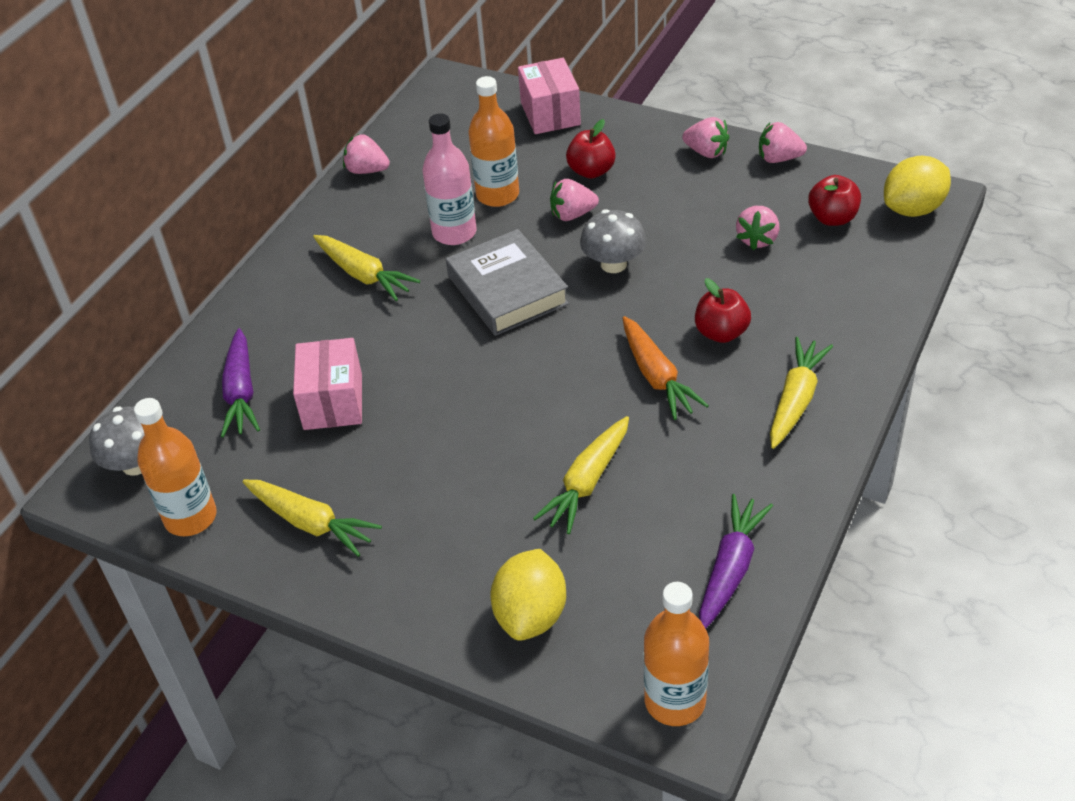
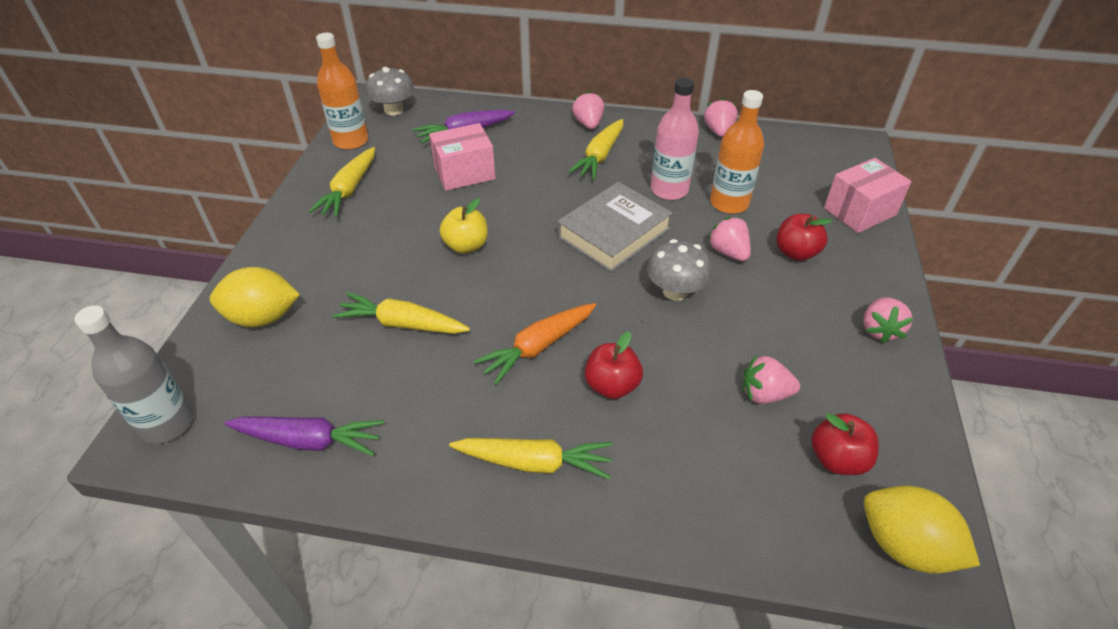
camera: 70 degrees right, 0 degrees up
(477, 415) = (466, 246): none -> yellow apple
(675, 701) = (167, 423): orange bottle -> grey bottle
(779, 158) = (910, 393): pink strawberry -> pink strawberry (588, 124)

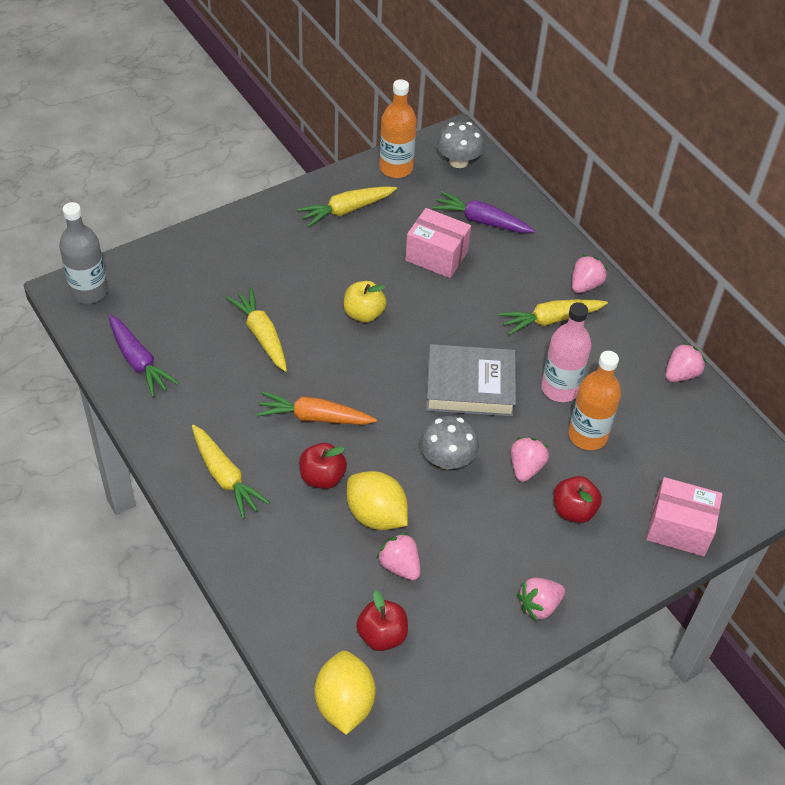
camera: 45 degrees right, 5 degrees up
(263, 317) = (197, 265): yellow lemon -> yellow lemon (376, 515)

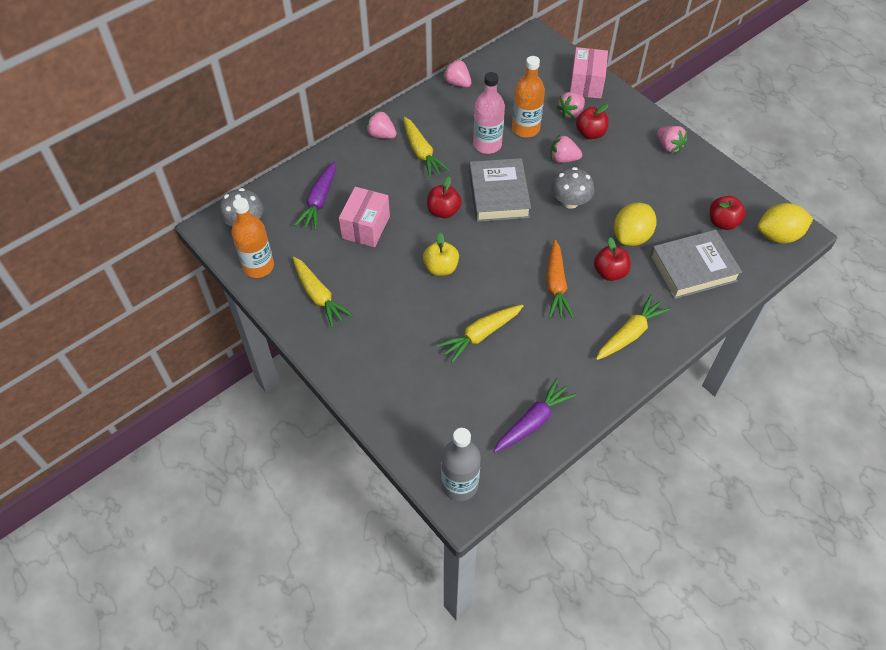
camera: 95 degrees left, 5 degrees up
(309, 574) = (693, 268): none -> grey book
(399, 566) = (667, 219): pink strawberry -> pink strawberry (571, 113)
(450, 328) = (443, 211): none -> red apple

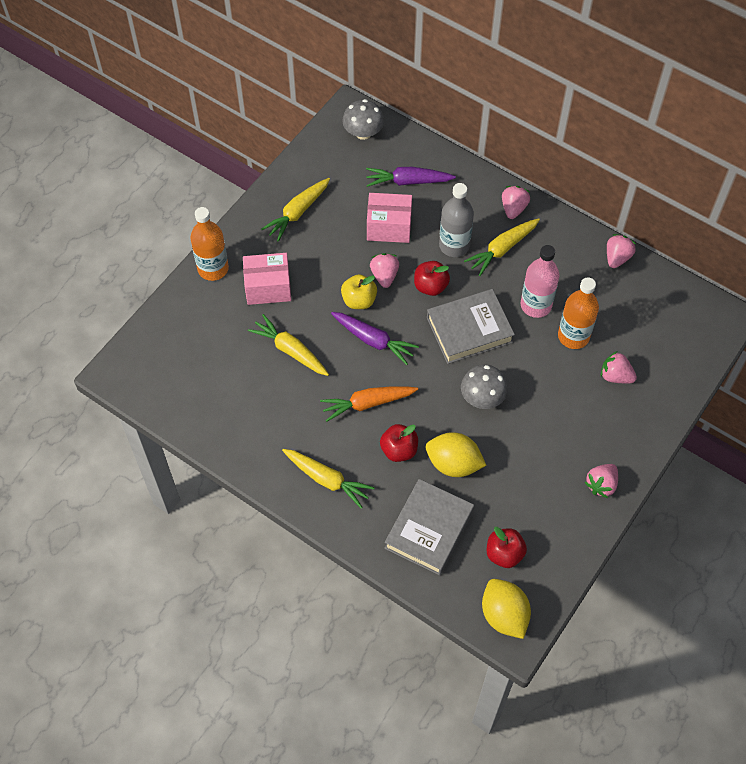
camera: 75 degrees right, 5 degrees up
(258, 266) = (317, 158): orange bottle -> orange bottle (213, 268)
(459, 485) = (132, 367): grey bottle -> grey bottle (454, 245)
(532, 422) = (207, 411): purple carrot -> purple carrot (373, 340)
(563, 159) = (542, 380): pink strawberry -> pink strawberry (384, 275)
(586, 84) = (669, 384): pink box -> pink box (268, 287)
(590, 133) = (591, 401): red apple -> none
(693, 268) = (429, 530): grey book -> grey book turned 60 degrees clockwise

